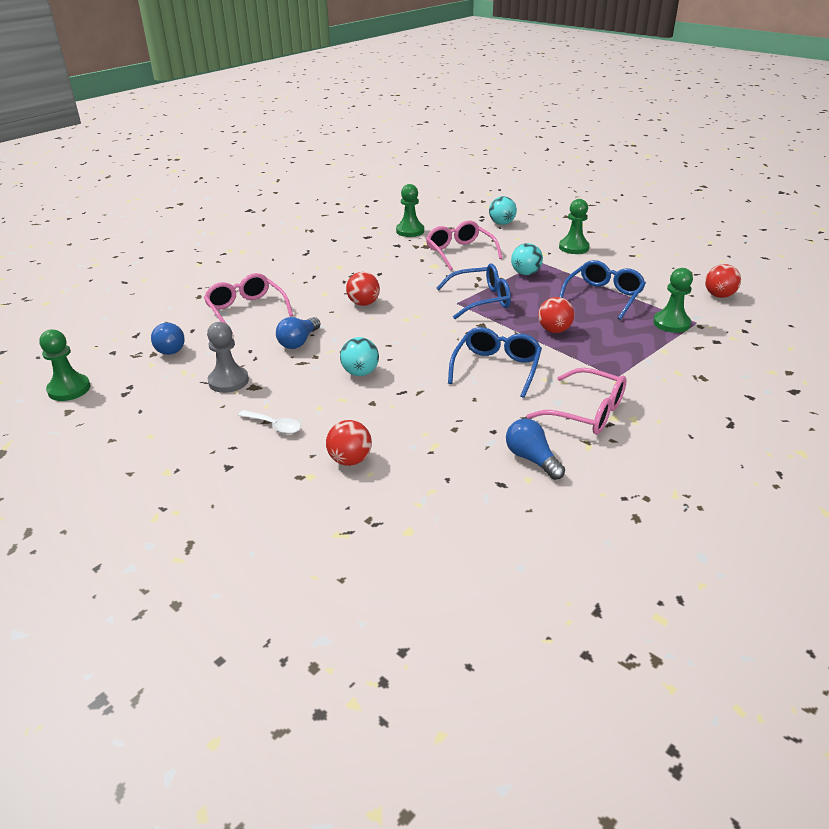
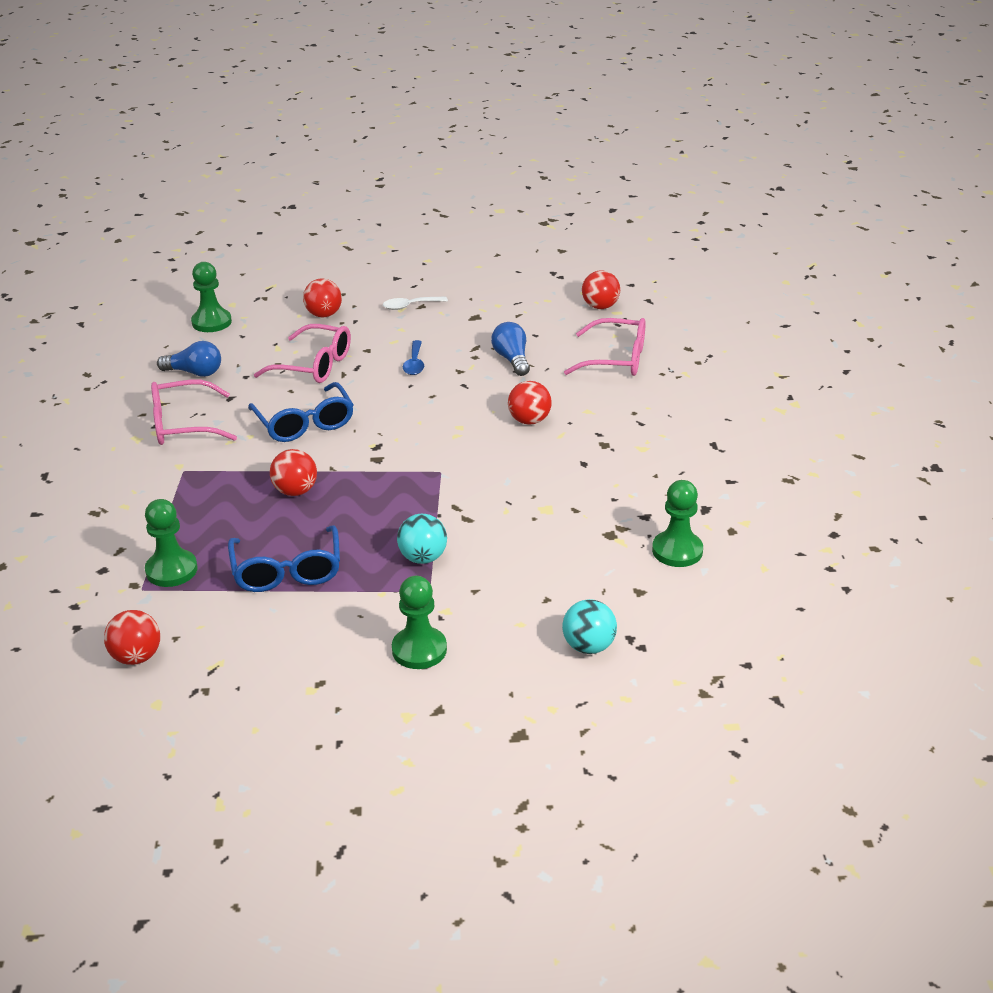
camera: 135 degrees right, 0 degrees up
(69, 389) = (594, 257): green pawn -> green pawn (211, 322)
(170, 347) = (600, 306): blue light bulb -> red ball
(228, 381) = (501, 311): grey pawn -> none
(360, 373) = (414, 363): turquoise ball -> blue spoon
(460, 252) = (551, 548): pink glasses -> pink glasses (313, 365)
(480, 300) = (421, 488): blue glasses -> none

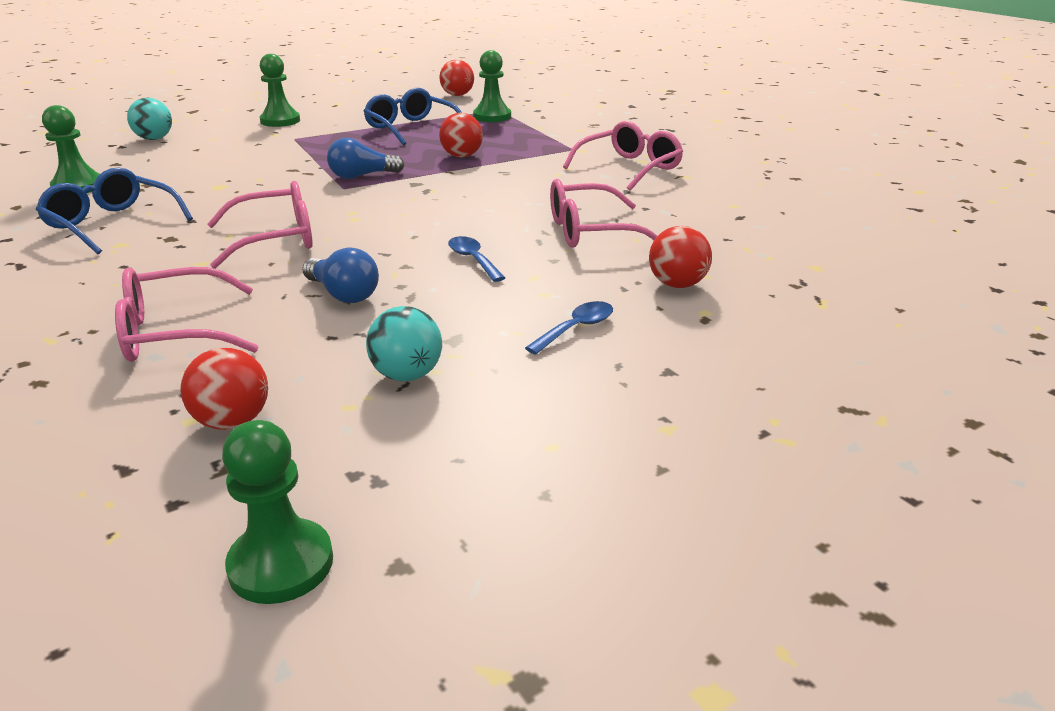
camera: 150 degrees right, 5 degrees down
(195, 372) = (701, 199): blue light bulb -> blue light bulb (362, 176)
(211, 322) = (790, 242): green pawn -> green pawn (281, 564)
(304, 423) = (521, 190): blue glasses -> blue glasses (112, 224)
(410, 306) = (576, 329): white spoon -> blue spoon
(423, 558) = (313, 148): turquoise ball -> turquoise ball (407, 375)
(529, 421) = (274, 239): red ball -> pink glasses

